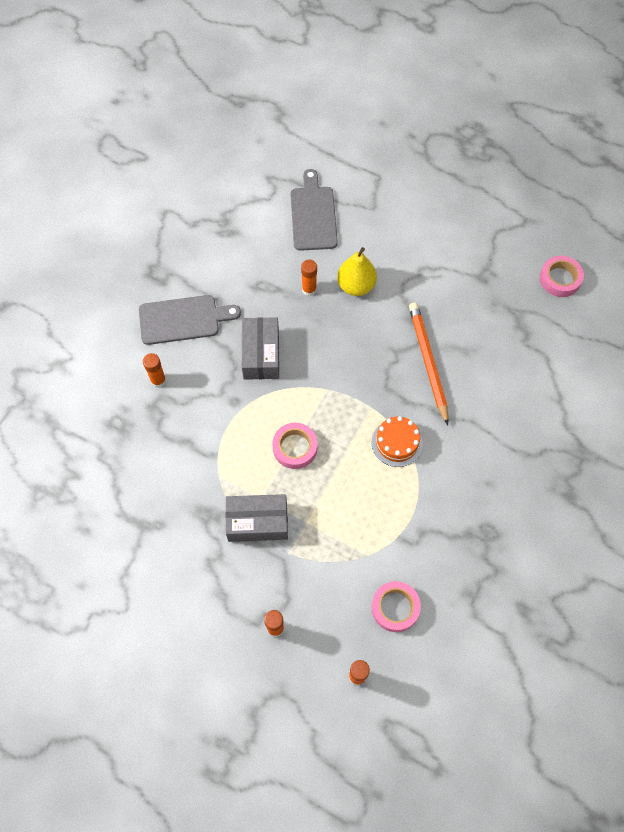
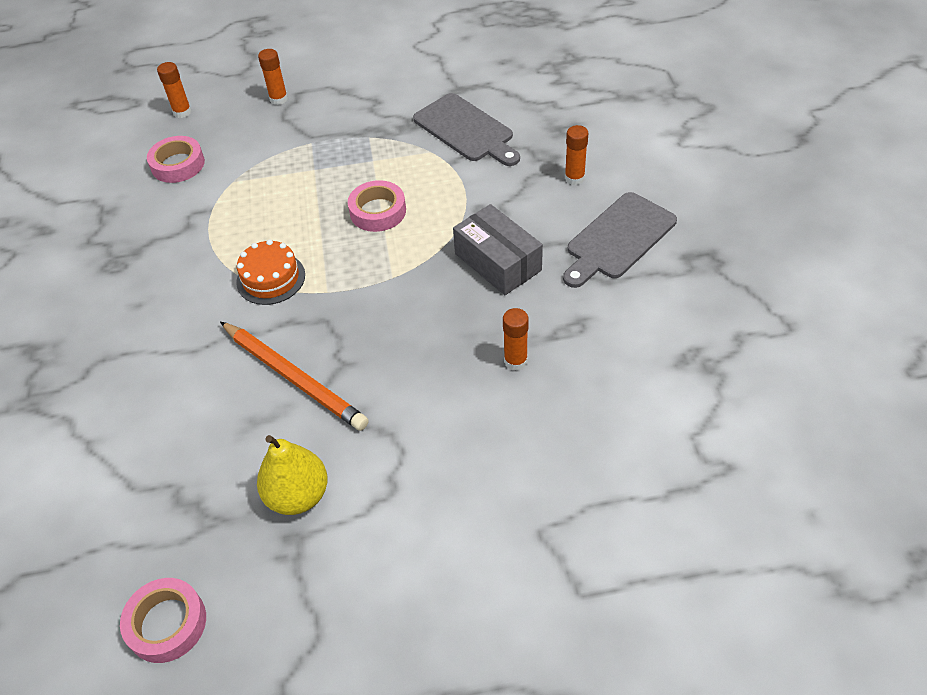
camera: 145 degrees right, 15 degrees down
(257, 522) = (360, 144): grey box -> none
(313, 215) = (610, 458): grey cutting board -> grey cutting board (466, 130)
(356, 286) = (461, 405): yellow pear -> yellow pear (298, 495)

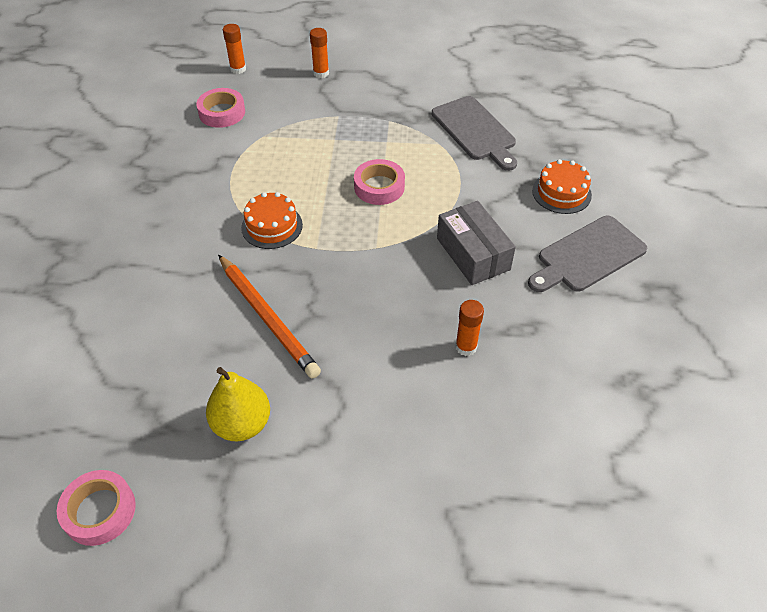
camera: 10 degrees right, 0 degrees up
(574, 178) = (561, 193): orange glue stick -> orange cake

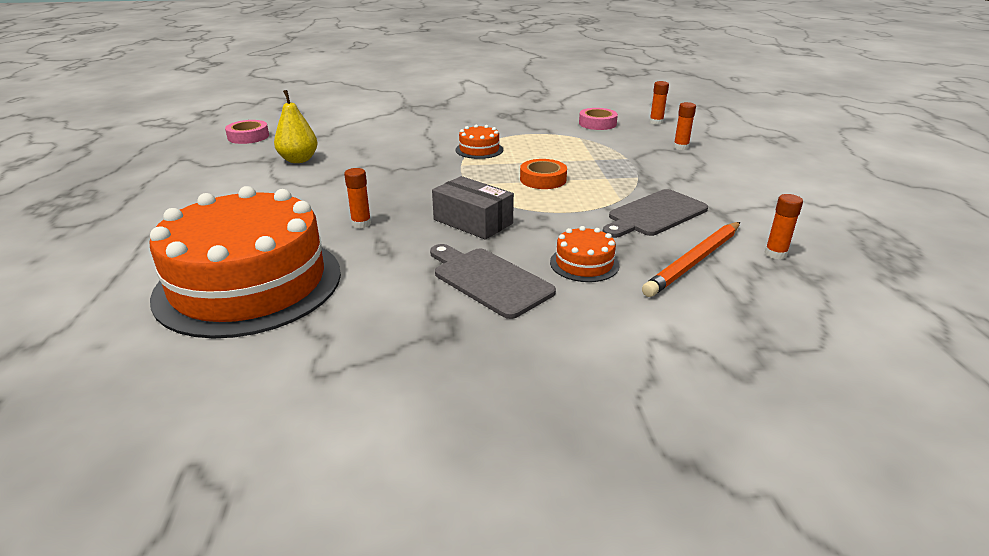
camera: 80 degrees right, 20 degrees down
(267, 317) = (388, 157): orange pencil -> orange pencil (694, 261)
(379, 187) = (543, 179): pink tape -> orange tape
(473, 254) = (473, 221): grey box -> grey box turned 75 degrees clockwise
(551, 89) = (775, 254): none -> orange glue stick
(593, 441) = (249, 283): none -> orange cake

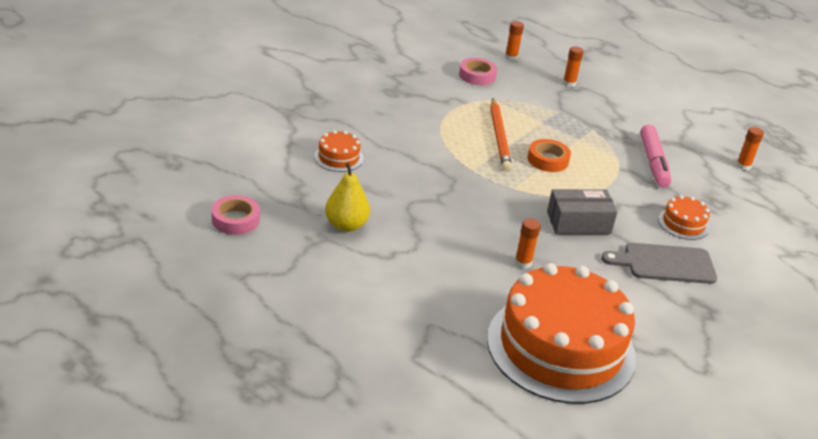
camera: 50 degrees left, 5 degrees up
(479, 150) = (453, 146): orange cake -> orange cake (338, 157)
(654, 214) = (653, 162): grey cutting board -> pink marker
(694, 261) = (722, 192): orange pencil -> orange pencil (499, 137)

